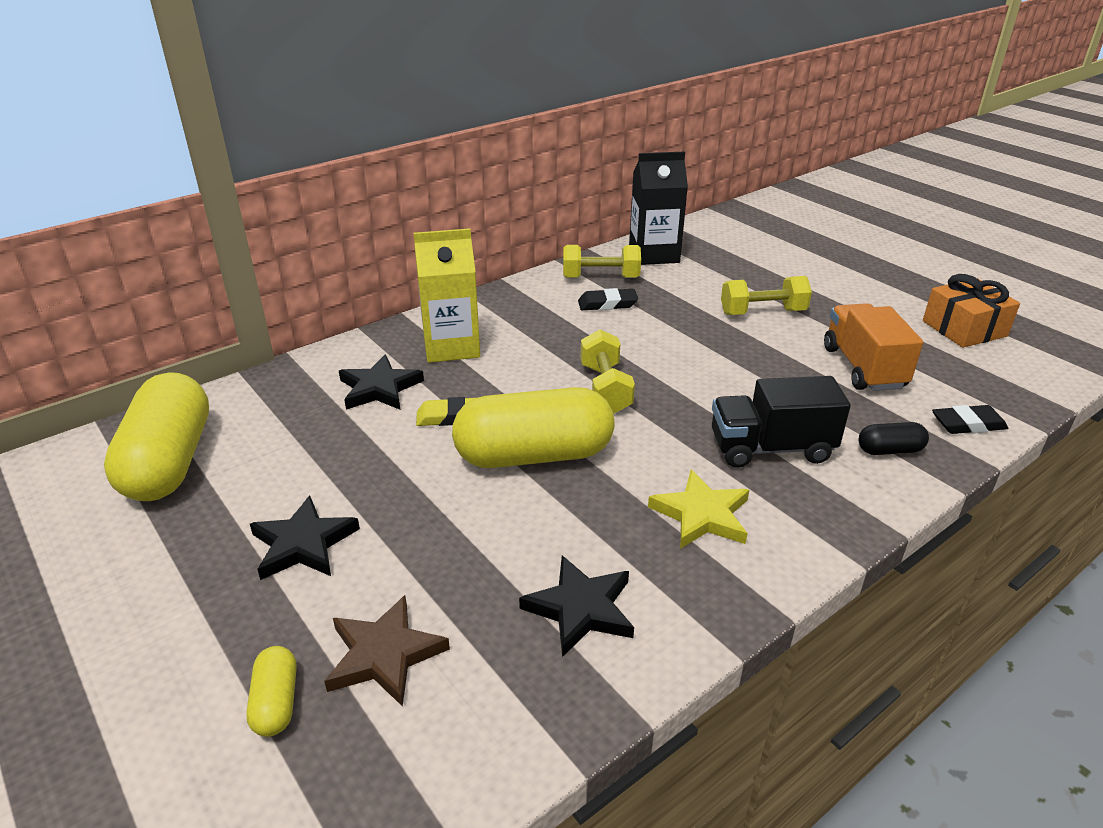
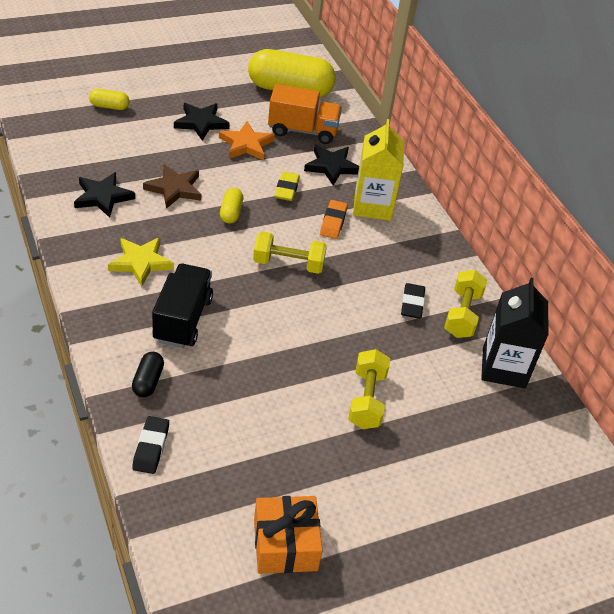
camera: 100 degrees right, 10 degrees up
(353, 477) = (246, 144): none -> orange star
(384, 655) = (115, 135): brown star -> brown star (174, 189)
(502, 369) = (333, 222): none -> orange eraser
(534, 455) = (231, 213): yellow capsule -> yellow capsule, size x0.44
(863, 367) = (253, 424): orange truck -> orange truck (303, 130)

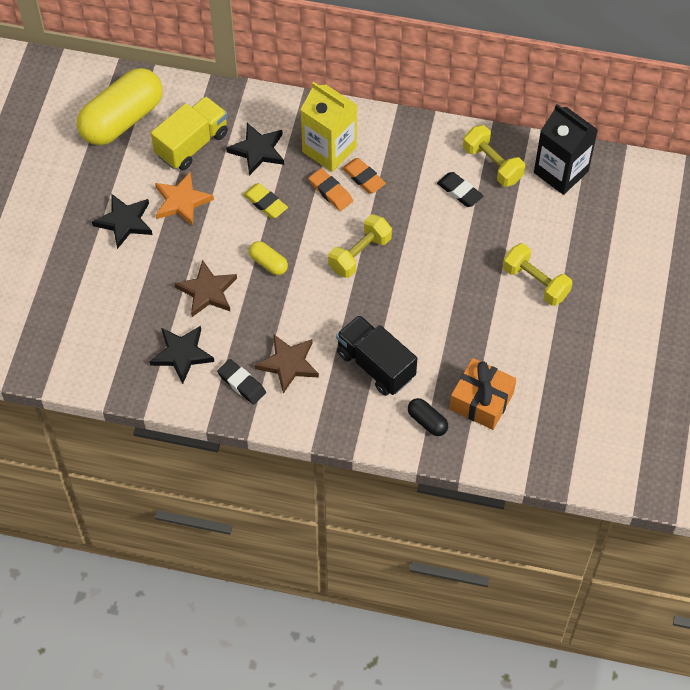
camera: 50 degrees left, 15 degrees up
(109, 106) = (46, 287): yellow capsule -> none
(141, 262) = (288, 364): yellow star -> brown star
(151, 447) = (494, 450): black eraser -> black eraser (241, 383)
(285, 544) = (628, 407): orange gift -> orange gift (481, 401)
(303, 130) = (192, 144): orange truck -> yellow truck
(366, 236) = (363, 178): none -> orange eraser

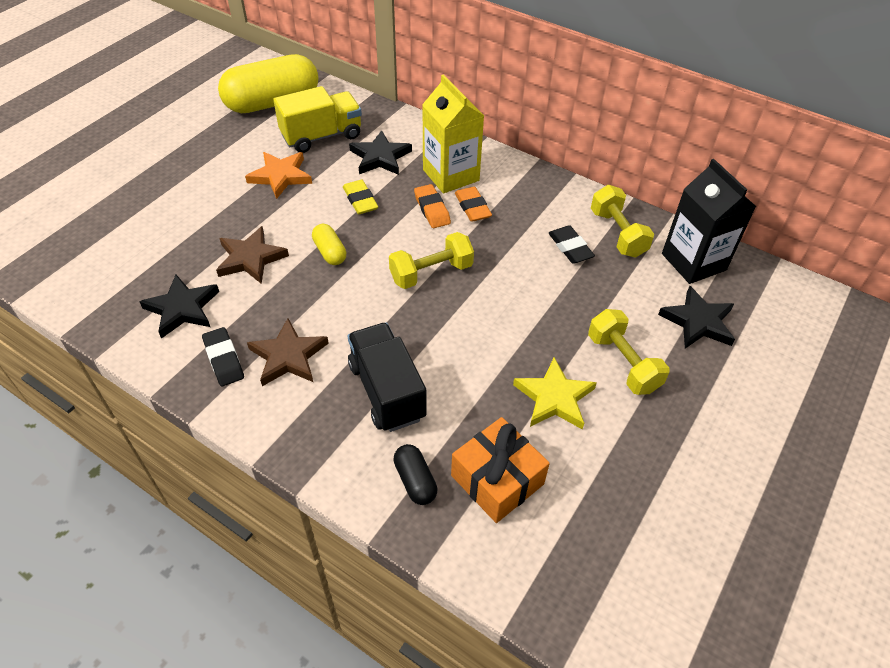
camera: 20 degrees right, 10 degrees down
(124, 222) = (215, 177): black star -> black star (698, 321)
(496, 327) = (554, 398): none -> yellow star

